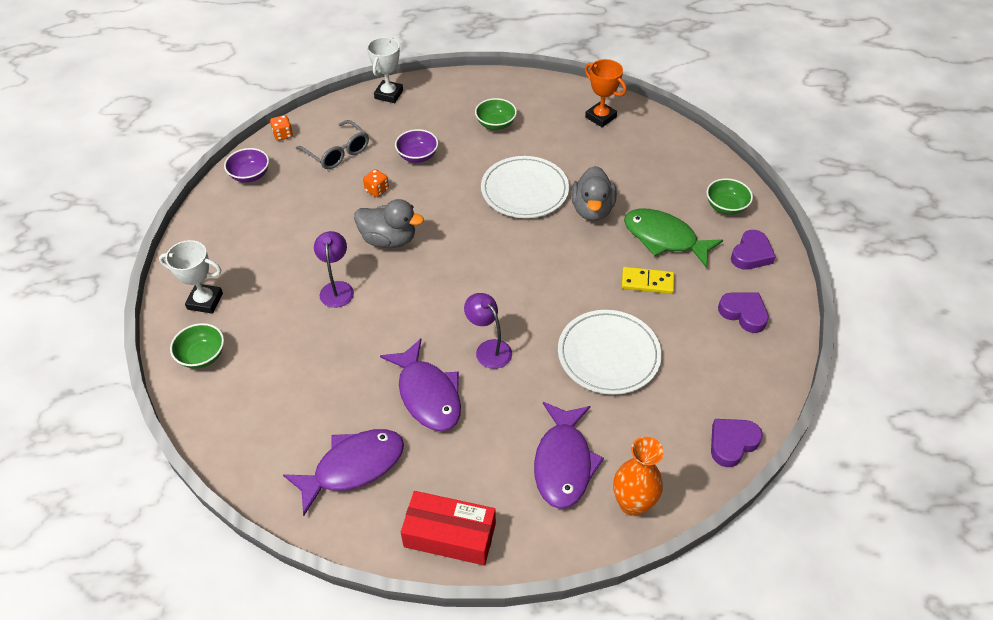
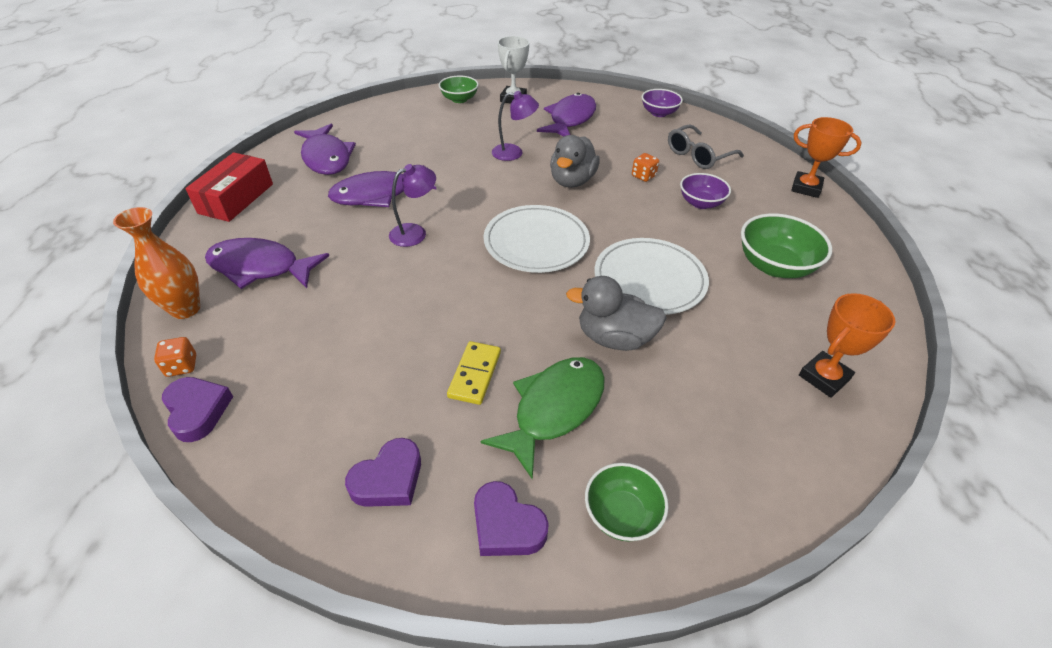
camera: 95 degrees right, 5 degrees down
(261, 246) = (570, 119): none -> purple fish
(283, 135) = (719, 127): orange dice -> orange dice (182, 366)
(389, 94) = (806, 188): white trophy -> orange trophy
(495, 124) = (774, 266): green bowl -> green bowl, size x1.54
(608, 354) = (374, 319): white plate -> white plate (536, 242)

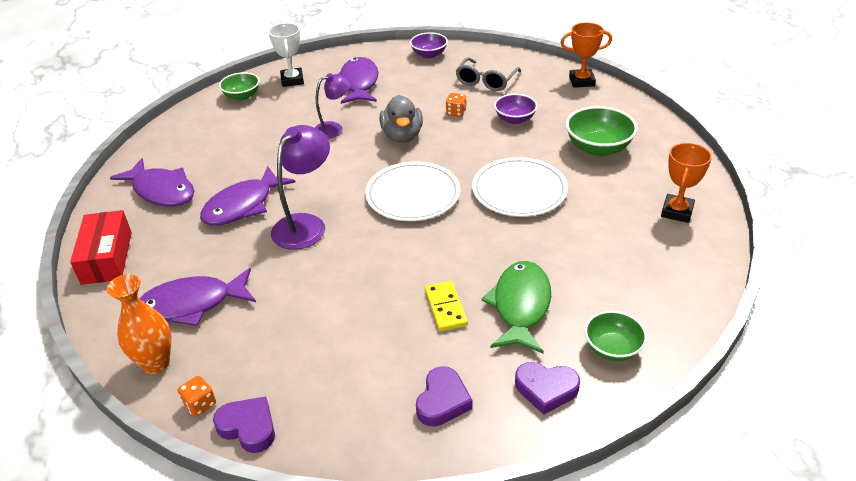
camera: 25 degrees left, 5 degrees down
(415, 232) = (305, 224): purple lamp -> purple lamp, size x1.56
(614, 338) = (525, 242): grey duck -> none

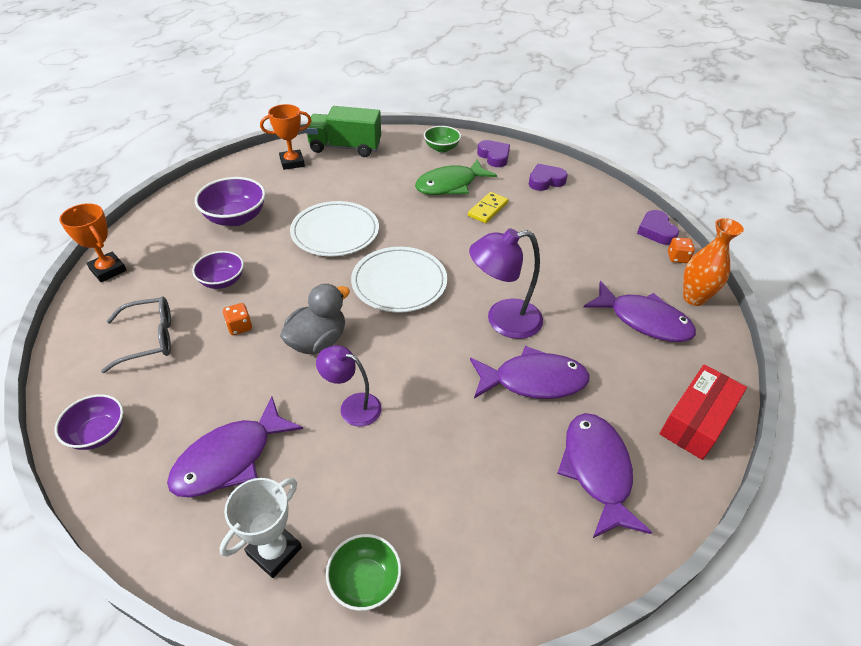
camera: 135 degrees left, 5 degrees up
(598, 148) = (236, 218): green bowl -> purple bowl
(683, 263) = (345, 147): none -> green truck

